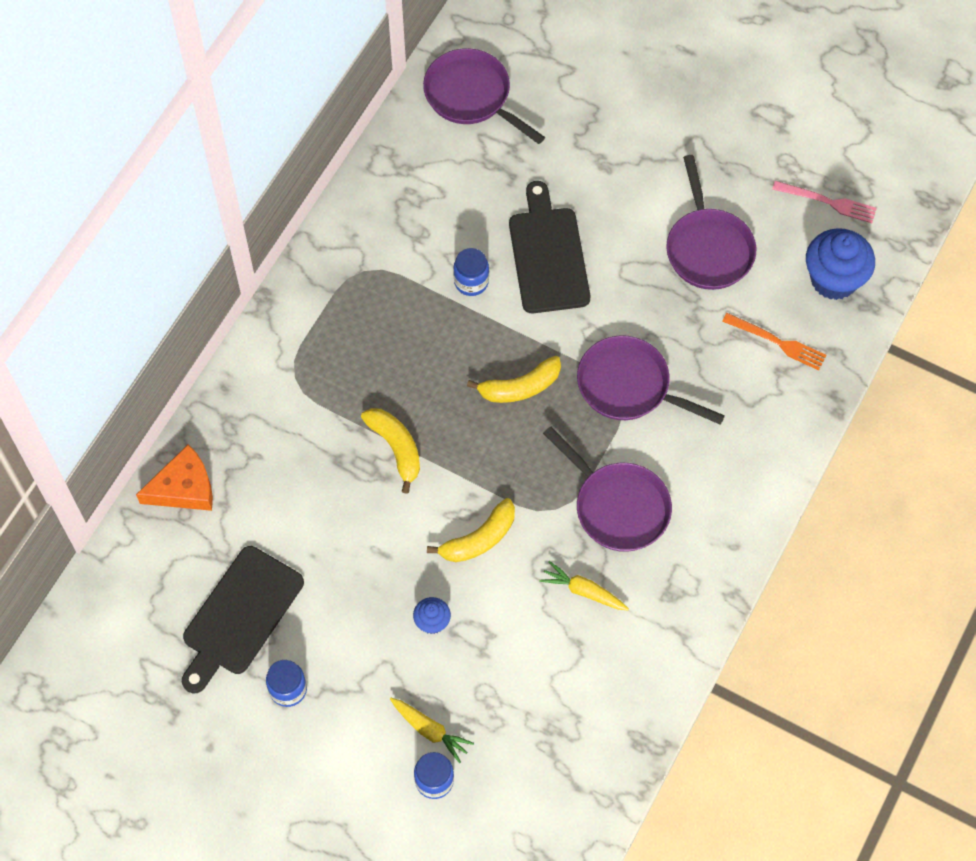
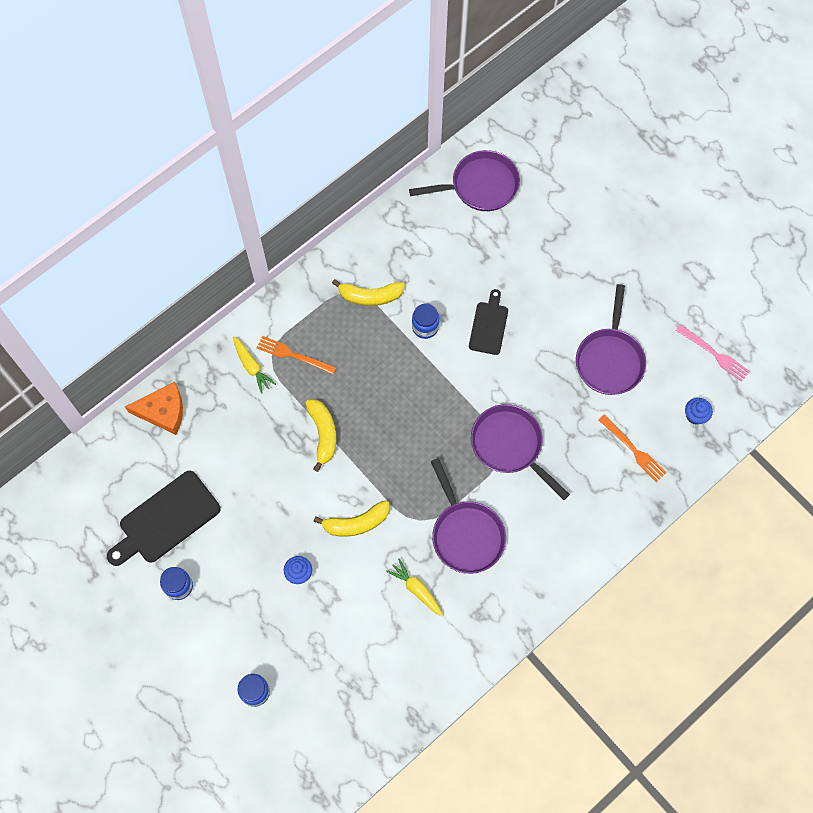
camera: 20 degrees right, 5 degrees up
(322, 367) = (294, 355): none -> orange fork
(430, 730) = (266, 653): yellow carrot -> yellow carrot (252, 366)
(472, 96) = (480, 186): purple pan -> purple pan turned 105 degrees clockwise
(520, 387) = (430, 419): yellow banana -> yellow banana (370, 296)
(548, 255) = (489, 325): black cutting board -> black cutting board, size x0.61
(833, 279) = (695, 415): blue cupcake -> blue cupcake, size x0.50

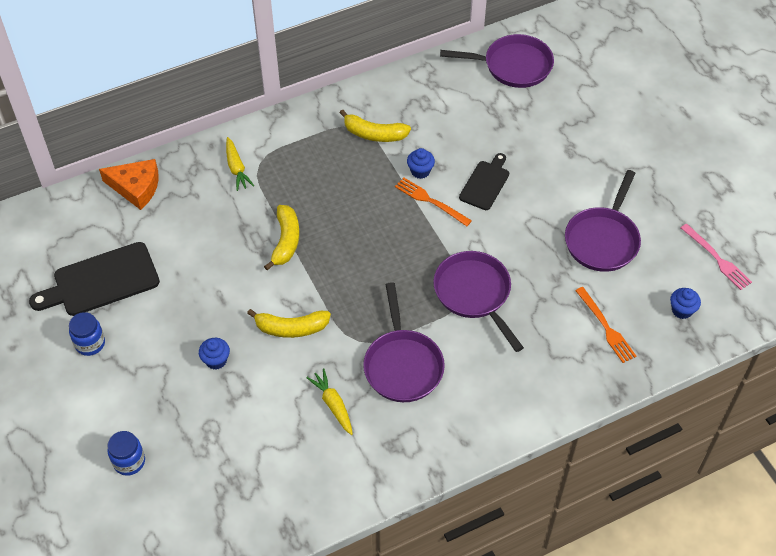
camera: 15 degrees right, 15 degrees down
(294, 355) = (281, 167): orange fork -> orange fork (430, 201)
(425, 327) = (420, 171): blue jar -> blue cupcake

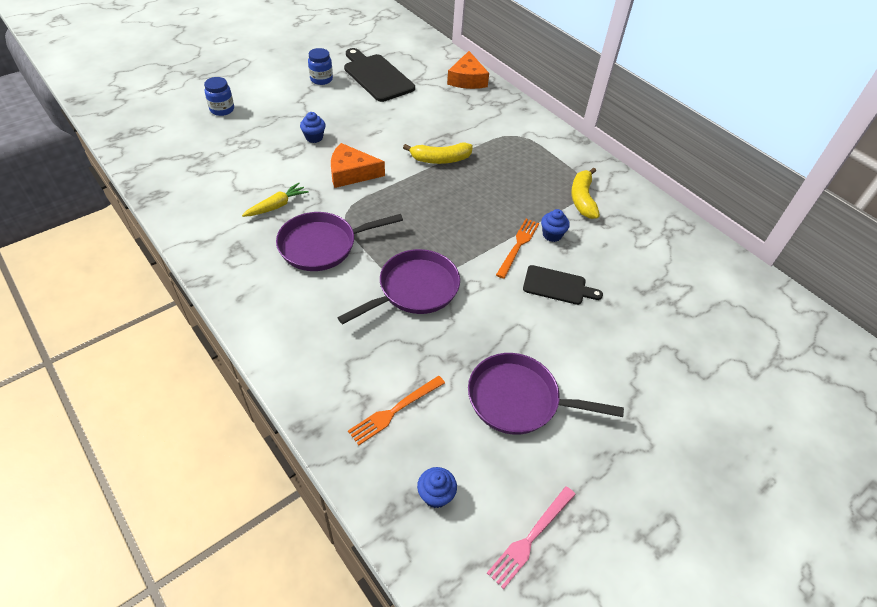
camera: 75 degrees right, 5 degrees down
(236, 168) = (506, 124): yellow carrot -> none
(291, 328) = (351, 173): yellow banana -> orange cheese
(513, 66) = (732, 295): purple pan -> none

